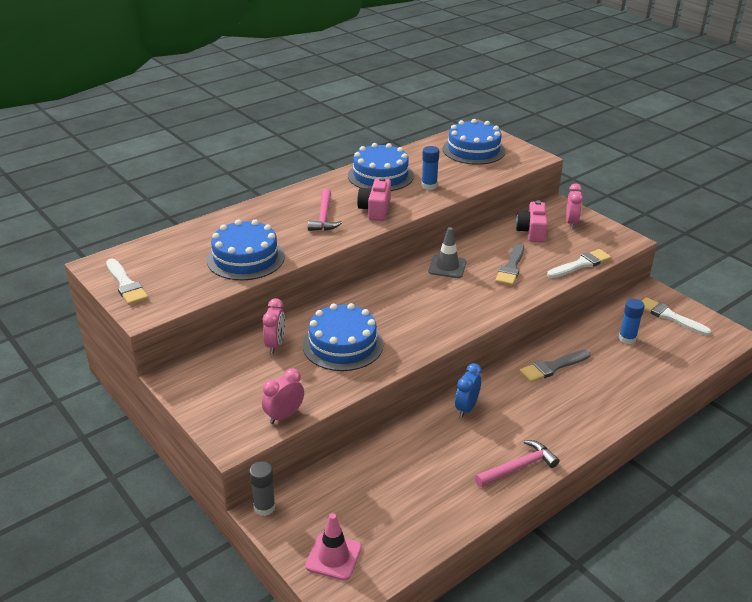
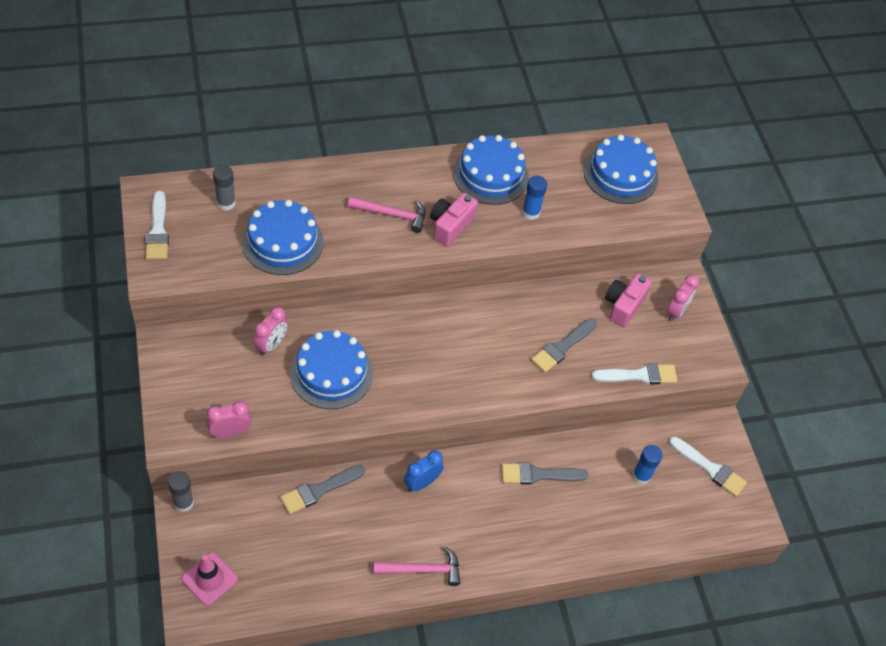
camera: 20 degrees right, 20 degrees up
(176, 250) = (226, 203): none -> grey glue stick
(324, 217) = (392, 215): pink hammer -> pink hammer turned 105 degrees counterclockwise
(383, 447) = (319, 490): none -> grey brush
(447, 267) = (498, 317): grey traffic cone -> none
(669, 316) = (710, 468): white brush -> white brush turned 150 degrees clockwise

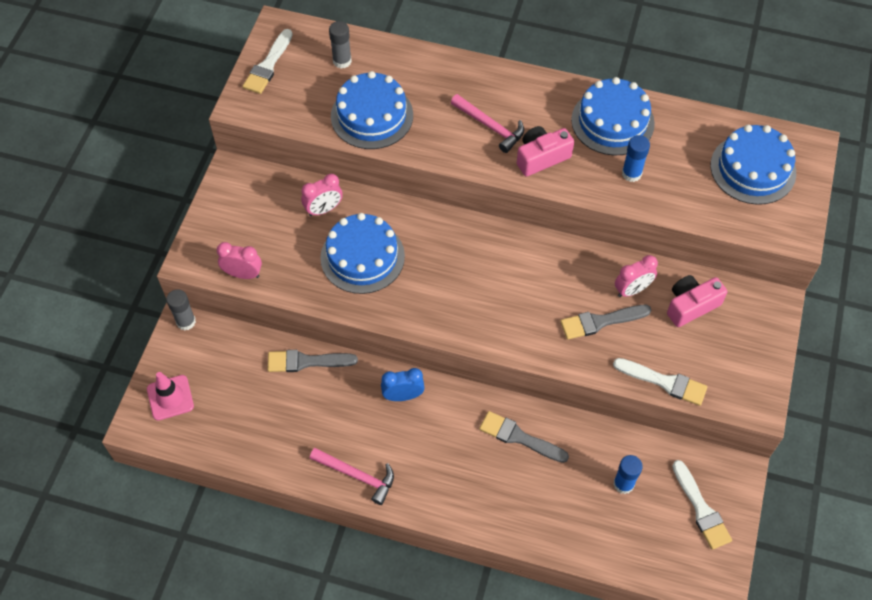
camera: 35 degrees right, 5 degrees up
(676, 311) = (745, 334): pink clock -> pink clock (632, 290)

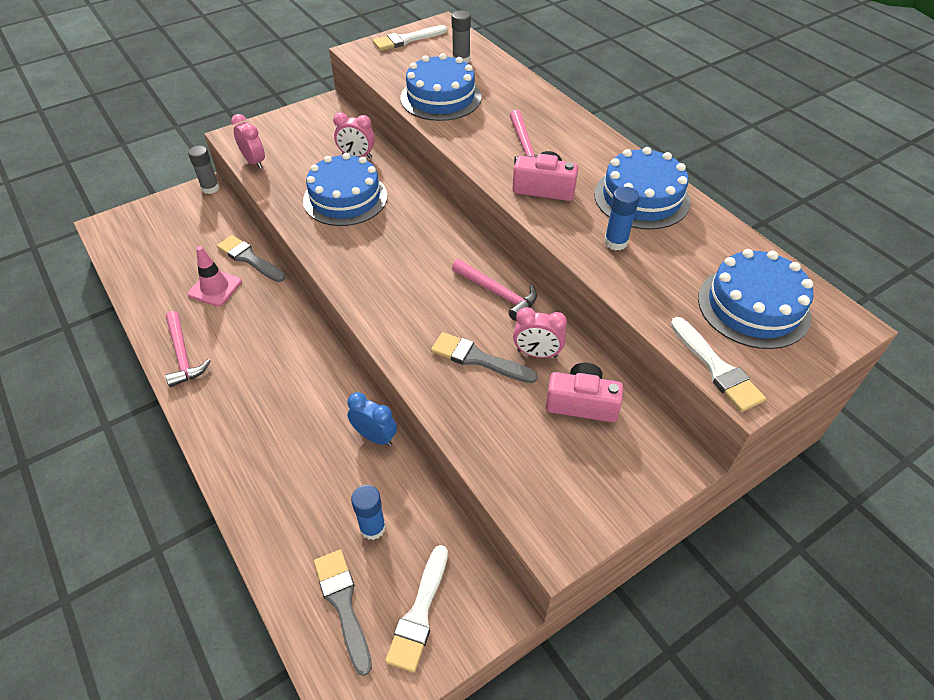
camera: 40 degrees right, 10 degrees down
(170, 397) = (142, 223): pink traffic cone -> pink traffic cone (215, 288)
(403, 396) = (283, 325): blue clock -> blue clock (375, 437)
(519, 437) = (331, 419): grey brush -> grey brush (343, 604)
(562, 261) = (497, 293): none -> pink hammer
(664, 382) = (481, 449): white brush -> white brush (717, 368)

